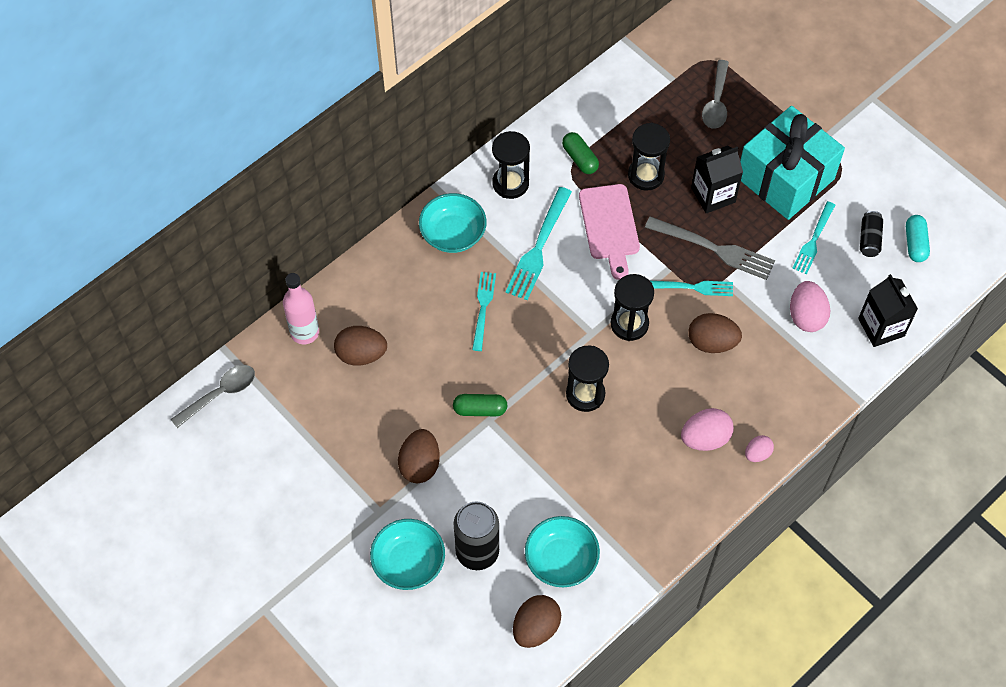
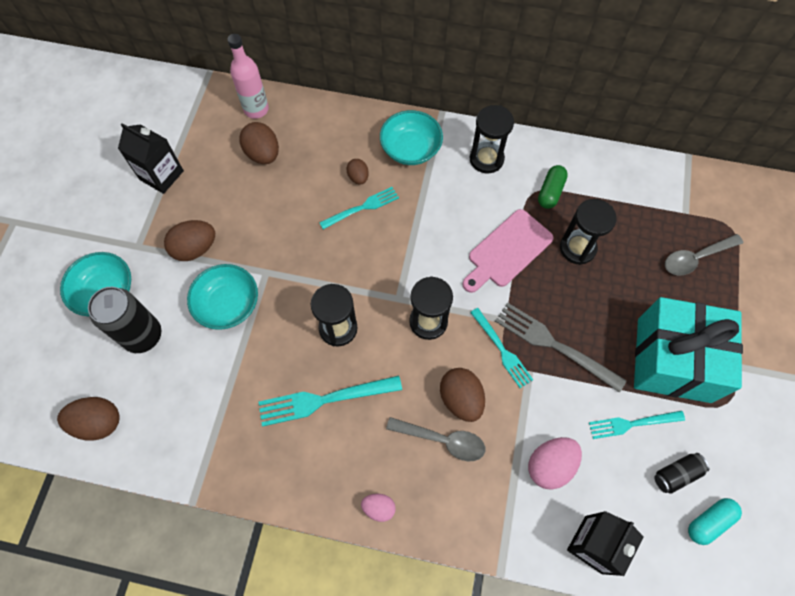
camera: 55 degrees right, 5 degrees up
(220, 394) = (171, 91): grey spoon -> grey spoon (442, 440)
(449, 292) = (358, 177): none -> brown egg
(480, 409) = (271, 260): green capsule -> none
(538, 248) = (445, 213): turquoise fork -> turquoise fork (324, 400)
(561, 560) = (172, 404): turquoise bowl -> turquoise bowl (228, 305)
(705, 438) = (363, 451): pink egg -> none
(713, 195) = (604, 311): black carton -> black carton (161, 175)
(715, 249) = (553, 345): grey fork -> grey fork turned 135 degrees clockwise

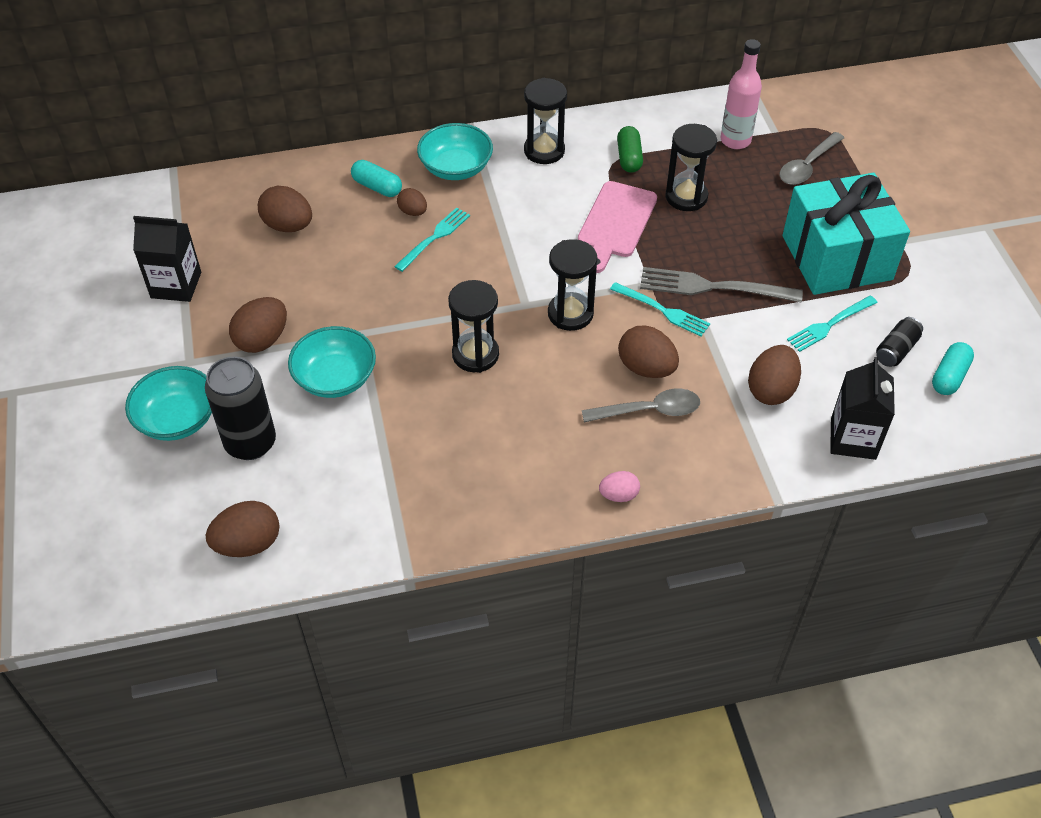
camera: 25 degrees left, 15 degrees down
(256, 109) = (253, 187): pink bottle -> pink bottle (735, 140)
(324, 400) = (500, 424): turquoise fork -> none
(343, 144) = (377, 187): none -> turquoise capsule
(550, 465) = (771, 390): pink egg -> brown egg

